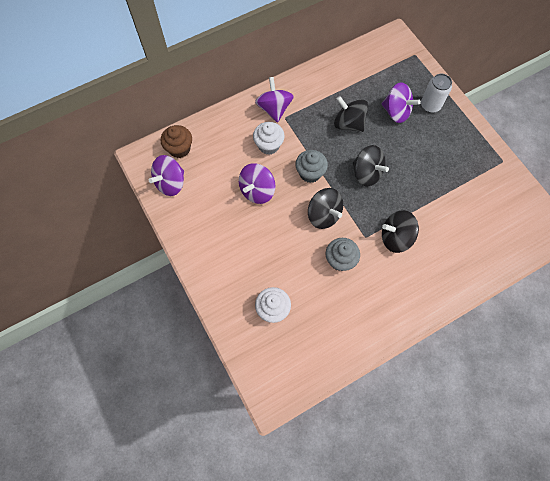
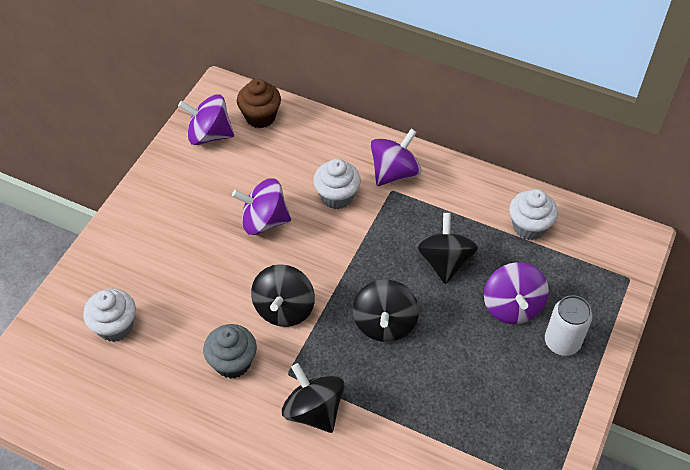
camera: 55 degrees right, 15 degrees down
(310, 173) = (333, 261): grey cupcake -> none
(355, 73) = (529, 227): none -> white cupcake

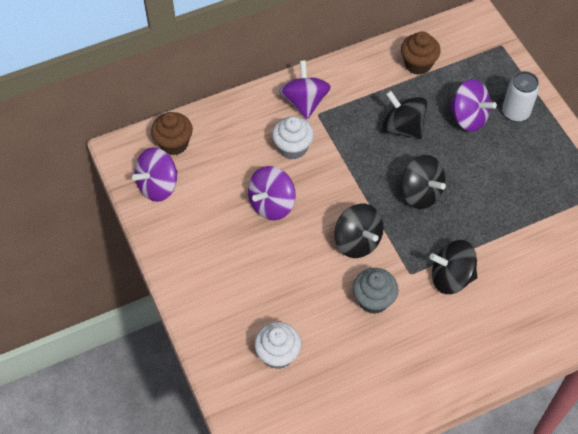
camera: 50 degrees left, 5 degrees up
(529, 227) = (418, 64): white cupcake -> brown cupcake

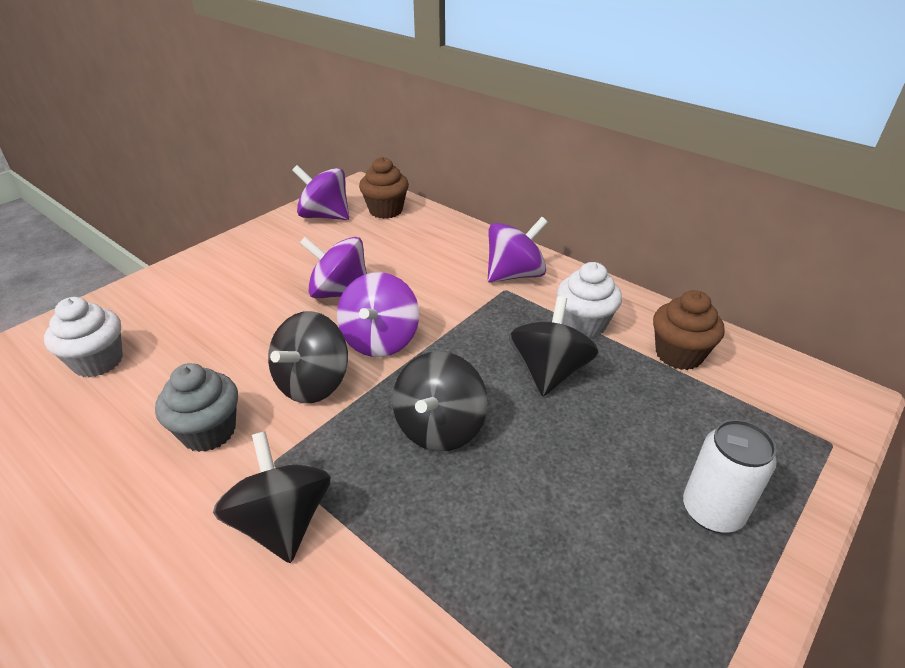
camera: 65 degrees right, 20 degrees down
(292, 148) = (436, 285): white cupcake -> white cupcake (584, 324)
(468, 117) = (637, 444): purple spinning top -> purple spinning top (380, 340)

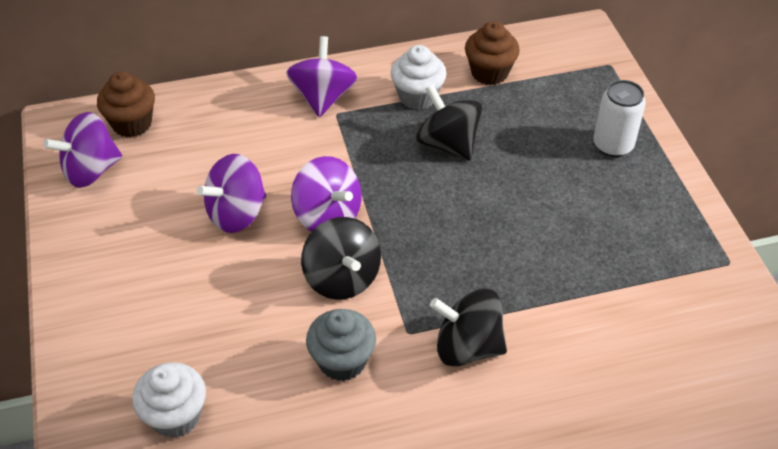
camera: 55 degrees left, 10 degrees up
(439, 427) = (451, 228): black spinning top -> none

